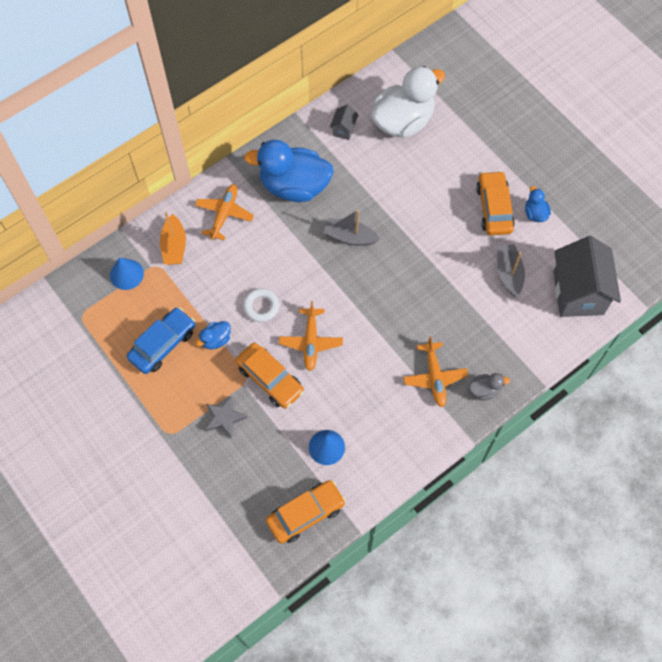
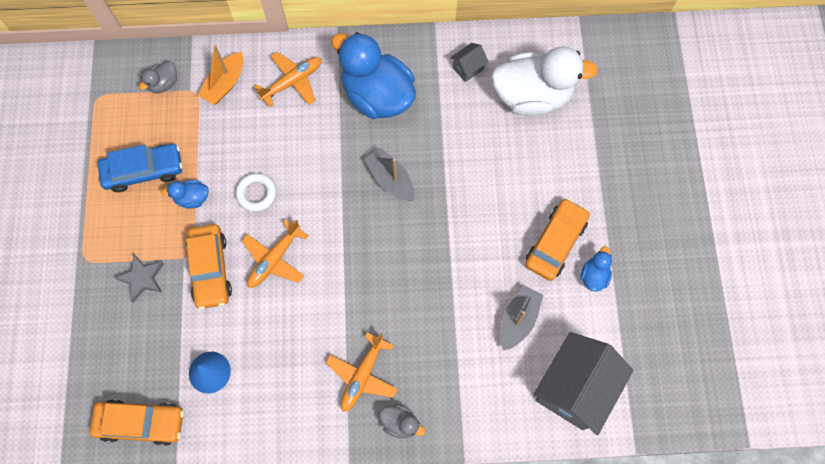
camera: 35 degrees right, 5 degrees up
(126, 274) = (164, 84): blue cone -> grey duck

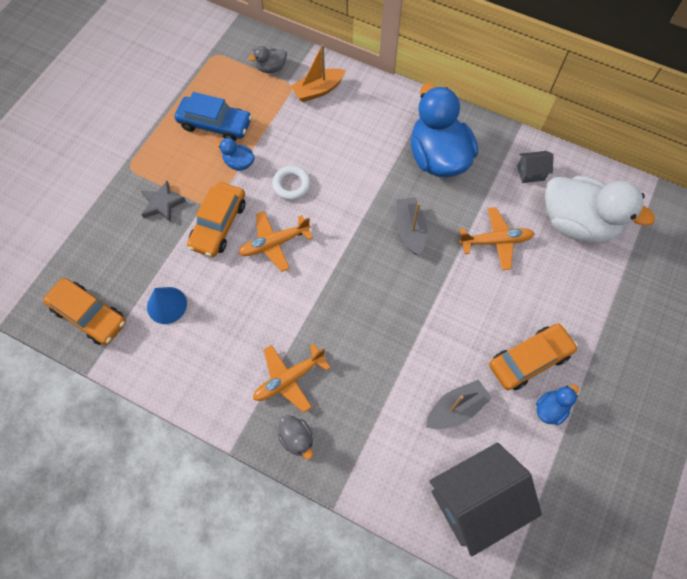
camera: 30 degrees right, 5 degrees down
(292, 82) = (373, 114): orange plane -> orange plane (496, 241)

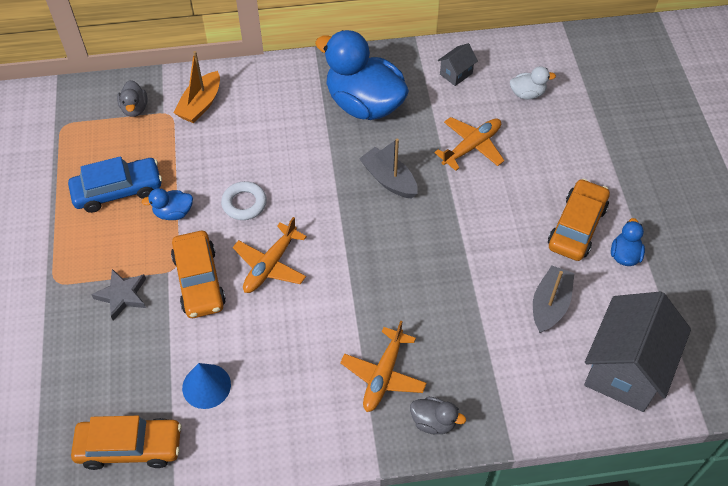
camera: 35 degrees left, 10 degrees down
(271, 68) = (135, 108): grey duck -> grey duck turned 45 degrees counterclockwise
(577, 223) = (527, 94): white duck -> white duck, size x0.43

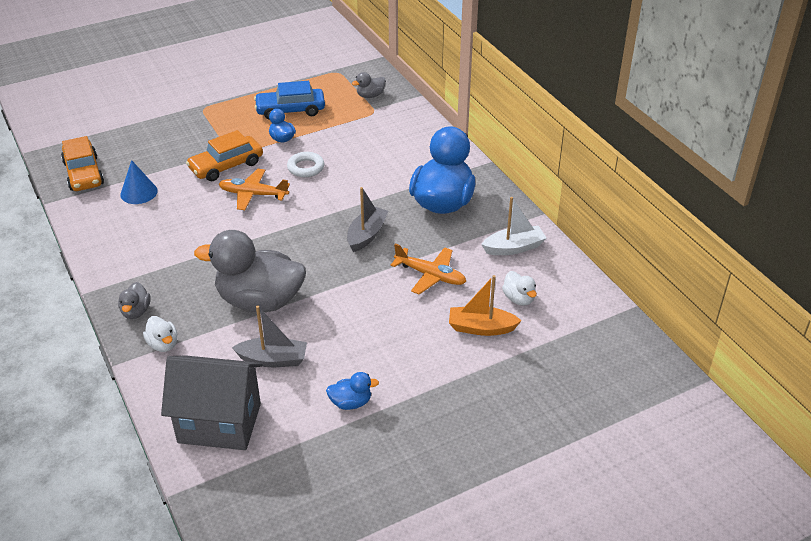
camera: 70 degrees right, 15 degrees down
(118, 191) = (290, 110): blue car -> blue car turned 120 degrees clockwise
(122, 295) = (201, 137): grey star -> none
(200, 104) = (392, 122): orange boat -> orange boat (481, 328)
(383, 375) = (171, 275): orange plane -> none
(456, 74) = (514, 247): grey house -> white boat
(458, 298) = (260, 301): none -> grey duck
(496, 402) = (163, 344): none -> white duck
(577, 226) = (370, 362): orange car -> none

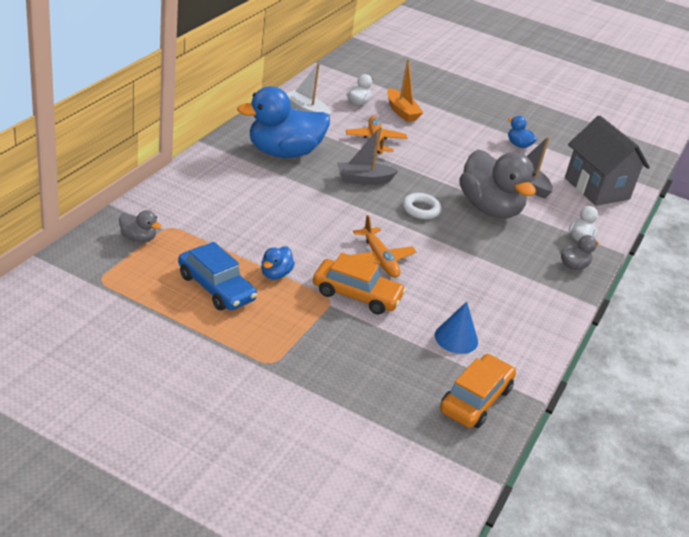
camera: 130 degrees left, 5 degrees down
(306, 168) = (308, 241): white ring -> white ring (421, 209)

